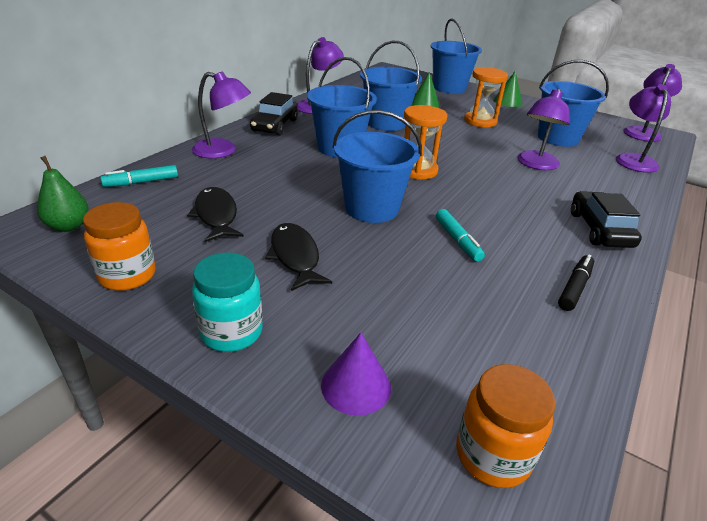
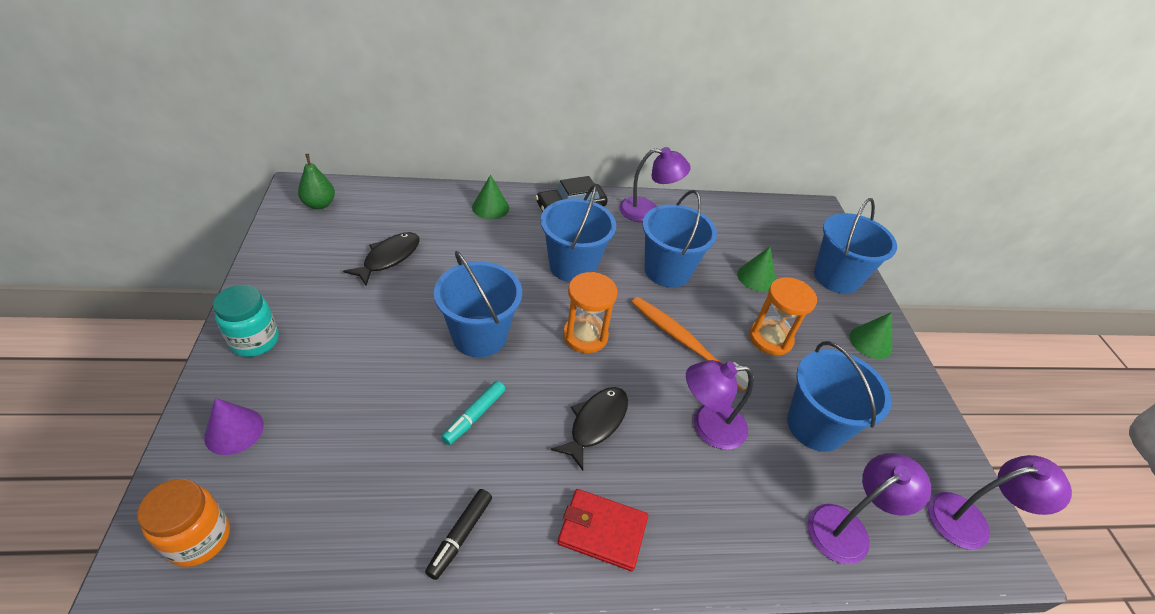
camera: 50 degrees right, 10 degrees up
(127, 275) = (284, 261): orange jar -> none
(141, 182) = (402, 199): turquoise marker -> none
(223, 151) = (490, 207): purple lamp -> green cone
(295, 257) = (366, 326): black fish -> black fish (595, 423)
(457, 143) = (684, 341): none -> orange toothbrush
(574, 288) = (460, 536): black marker -> black marker turned 120 degrees clockwise
(599, 229) = (602, 531): black car -> red wallet

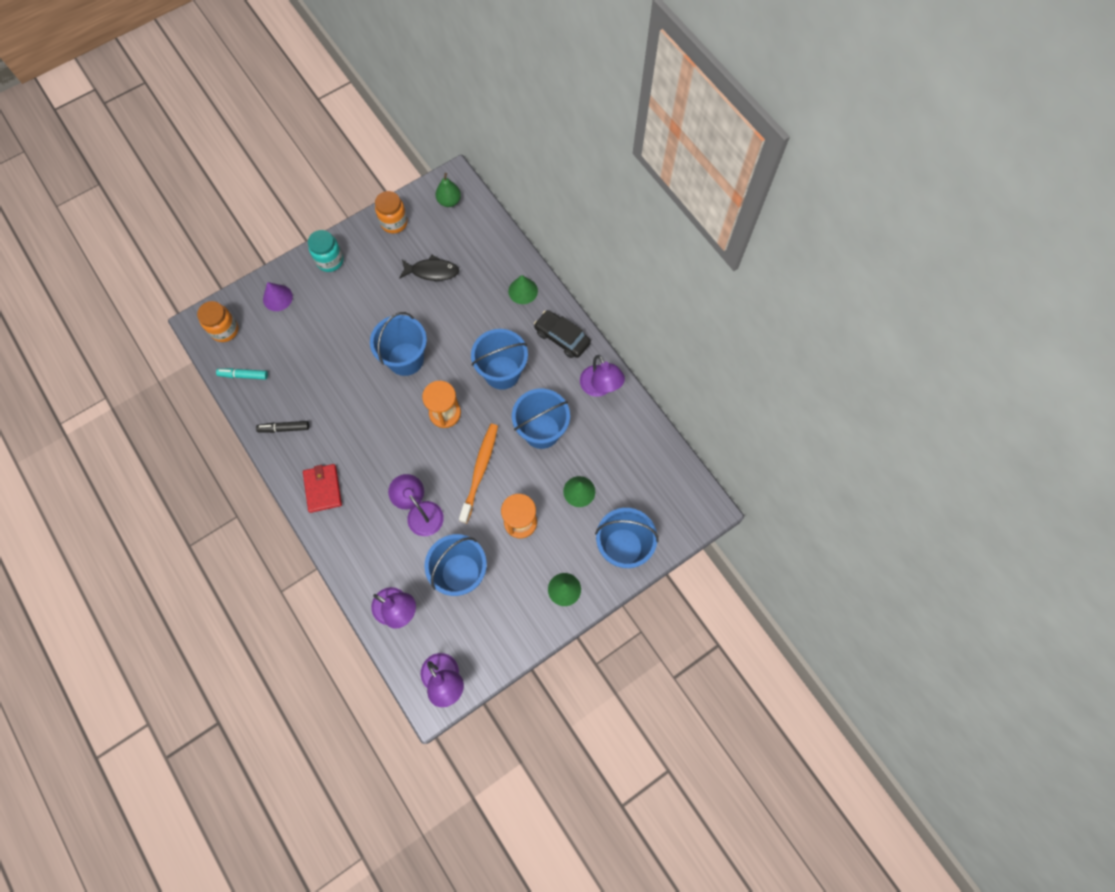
camera: 65 degrees right, 25 degrees up
(285, 257) = (394, 222): none -> orange jar
(474, 416) = (351, 392): turquoise marker -> turquoise marker (243, 375)
(595, 423) = (384, 452): black fish -> none

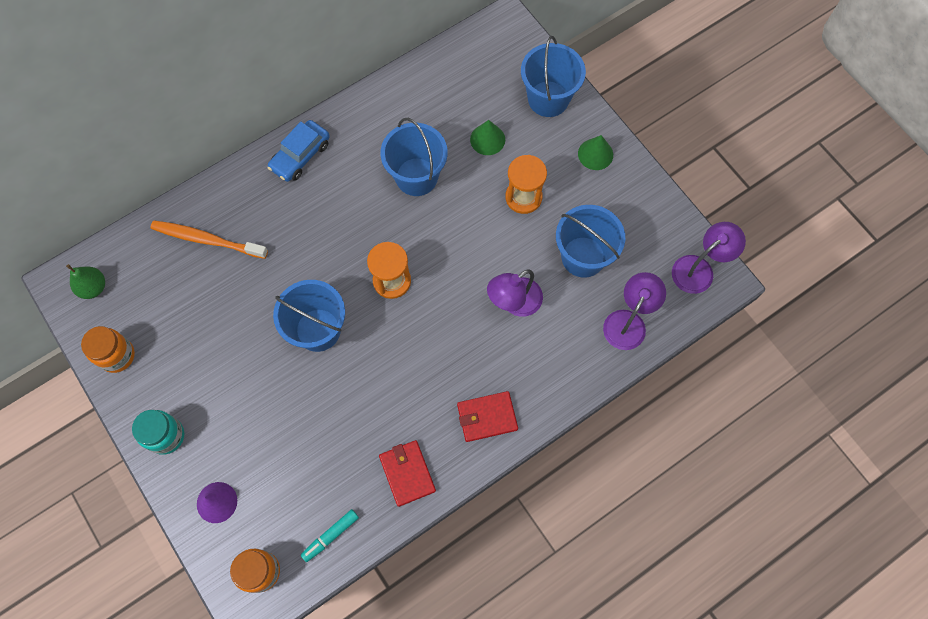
camera: 90 degrees left, 0 degrees up
(243, 375) = (330, 536): turquoise marker -> turquoise marker turned 45 degrees clockwise
(284, 428) = (407, 473): black marker -> red wallet
(432, 271) = (196, 304): black fish -> none
(480, 470) = (464, 240): orange toothbrush -> orange toothbrush (207, 239)
(502, 372) = (342, 219): blue bucket -> none
(523, 291) = (234, 198): green cone -> none
(562, 337) = (300, 156): black car -> blue car
(600, 387) = (365, 117): purple lamp -> none

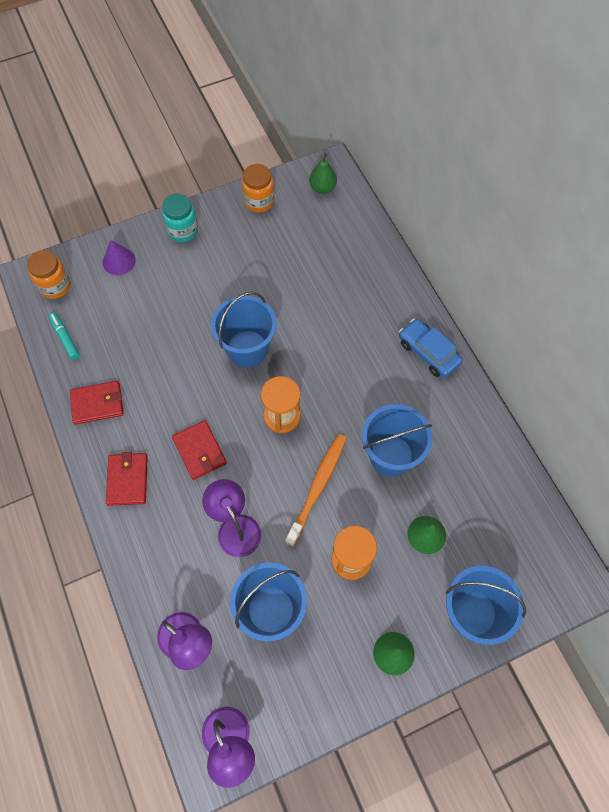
camera: 100 degrees right, 5 degrees down
(207, 239) = (352, 270): orange toothbrush -> orange toothbrush (318, 487)
(443, 353) = (199, 451): none -> red wallet

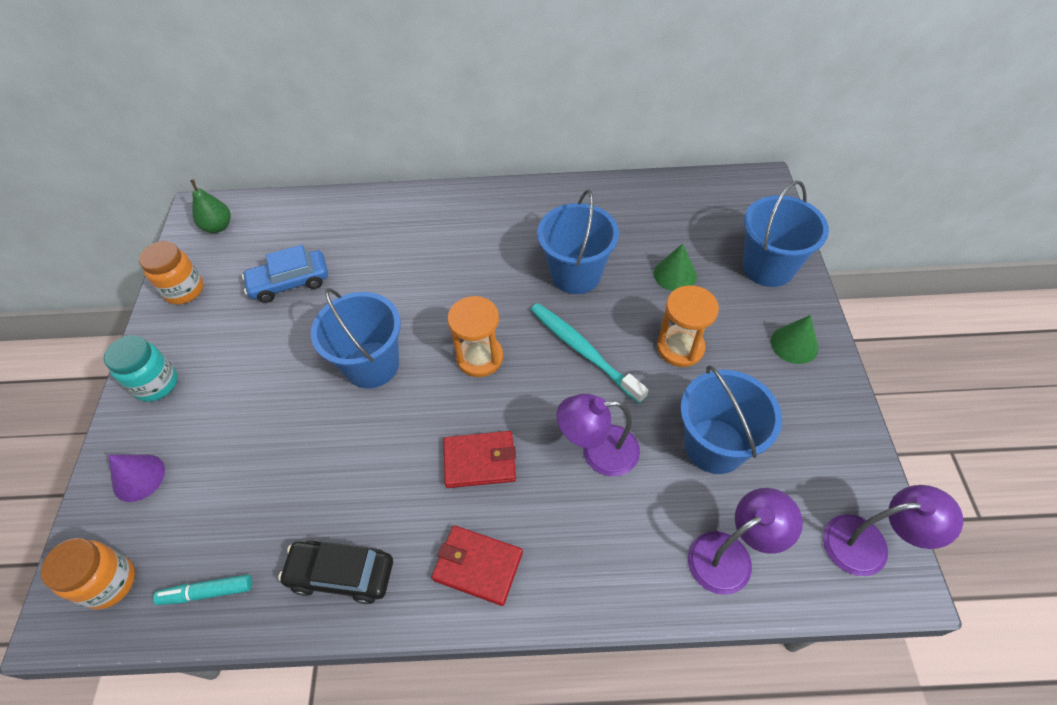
camera: 65 degrees left, 10 degrees down
(97, 404) = (341, 574): red wallet -> black car
(318, 487) = (583, 350): orange toothbrush -> turquoise toothbrush
(428, 352) = (477, 207): blue car -> blue car (290, 282)

